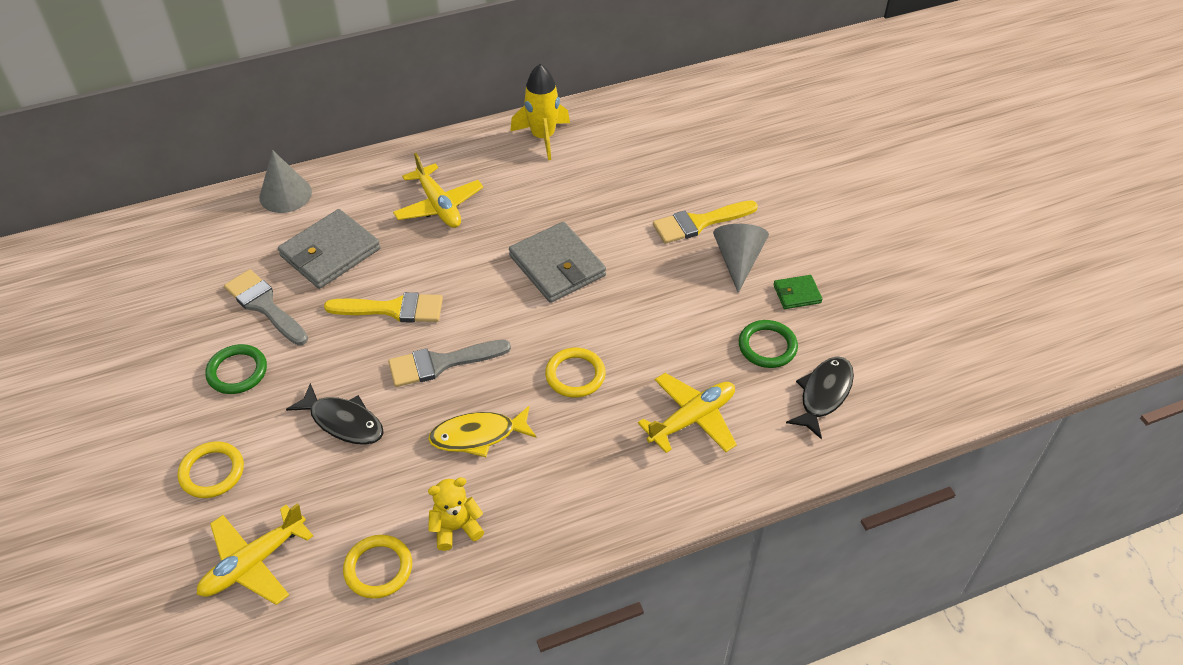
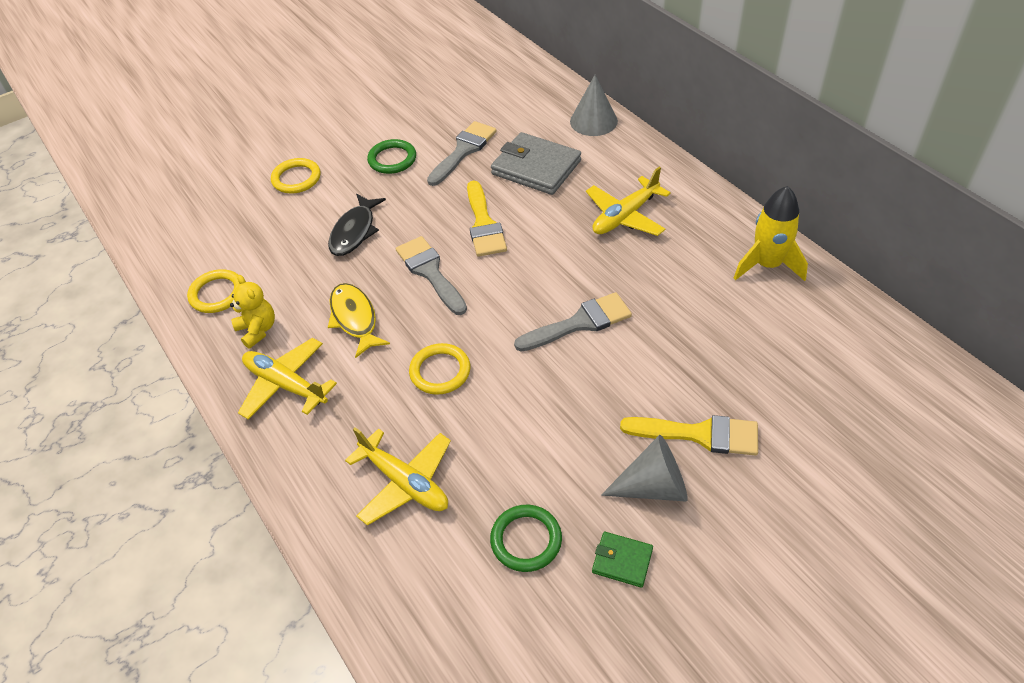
camera: 80 degrees right, 0 degrees up
(253, 563) = (219, 225): yellow plane -> yellow plane (285, 385)
(557, 266) = (580, 323): grey wallet -> grey brush
(698, 223) = (700, 434): yellow brush -> yellow brush turned 135 degrees clockwise
(797, 294) = (622, 561): green wallet -> green wallet turned 45 degrees counterclockwise
(823, 394) = (467, 613): black fish -> none

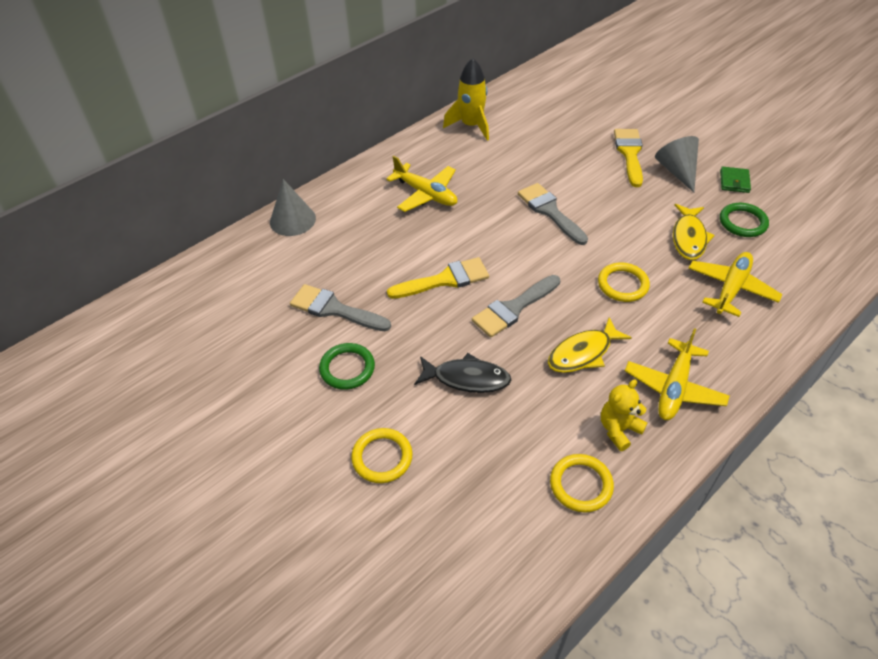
camera: 100 degrees left, 0 degrees up
(506, 461) = (688, 238): none -> yellow fish
(536, 167) = (362, 253): grey wallet -> none

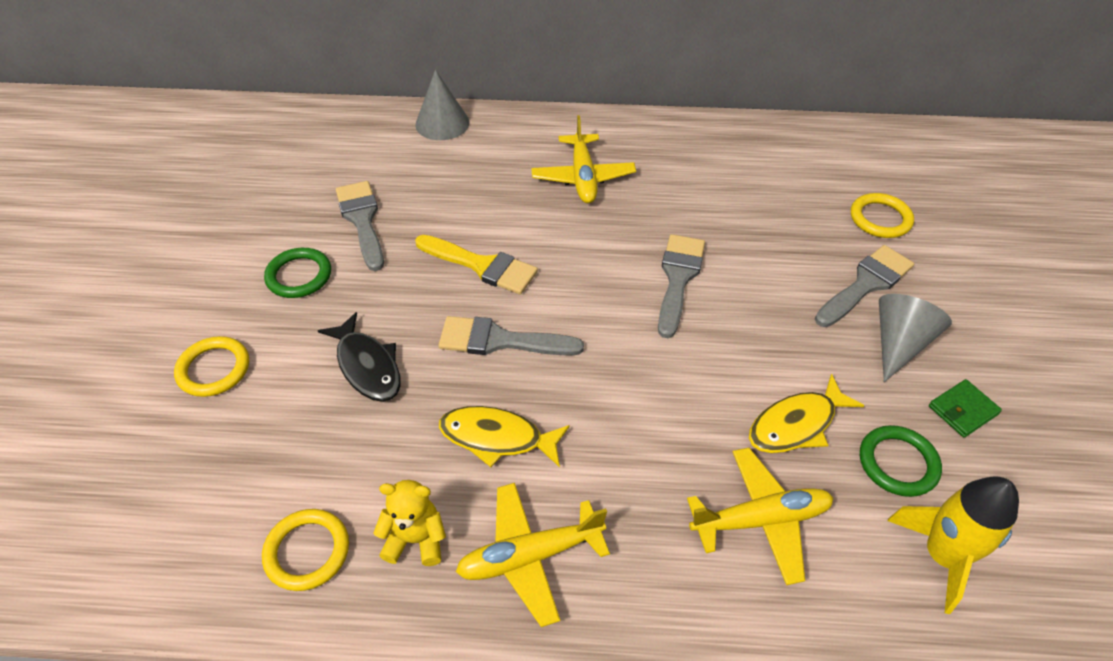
camera: 45 degrees right, 0 degrees up
(471, 126) = (725, 142): yellow rocket -> yellow rocket (942, 556)
(622, 284) = (641, 409): yellow ring -> yellow ring (880, 219)
(629, 153) = (866, 284): yellow brush -> grey brush

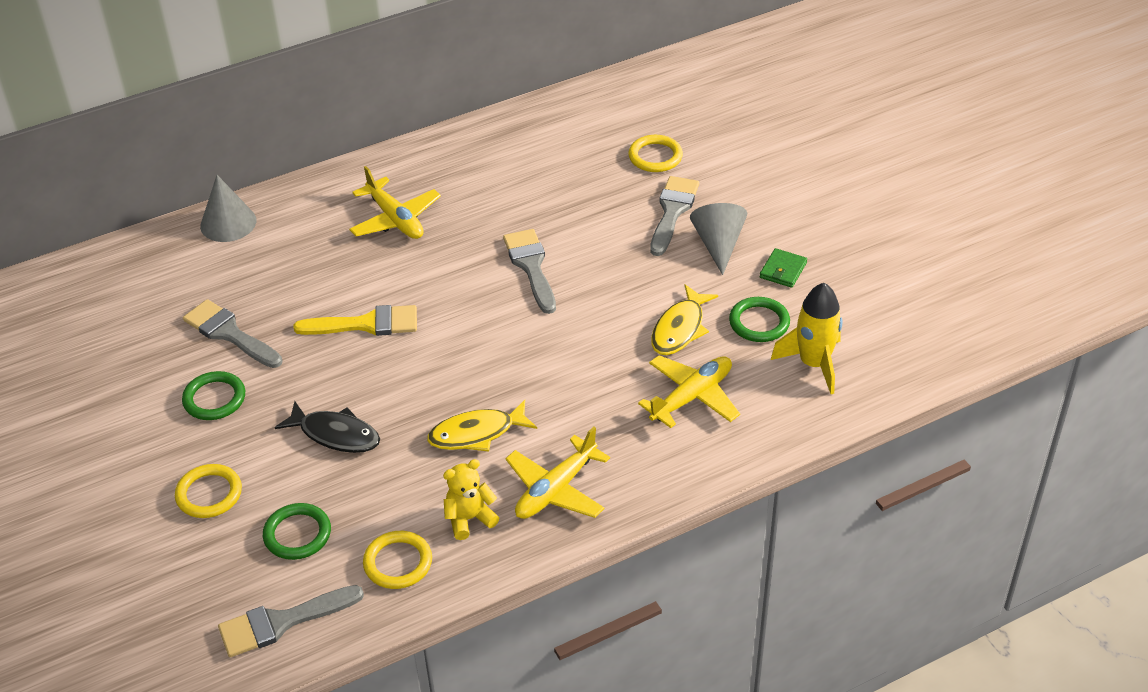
camera: 30 degrees left, 5 degrees down
(247, 458) = (297, 534): none -> green ring
(500, 340) = (426, 370): grey brush -> grey brush (281, 622)

